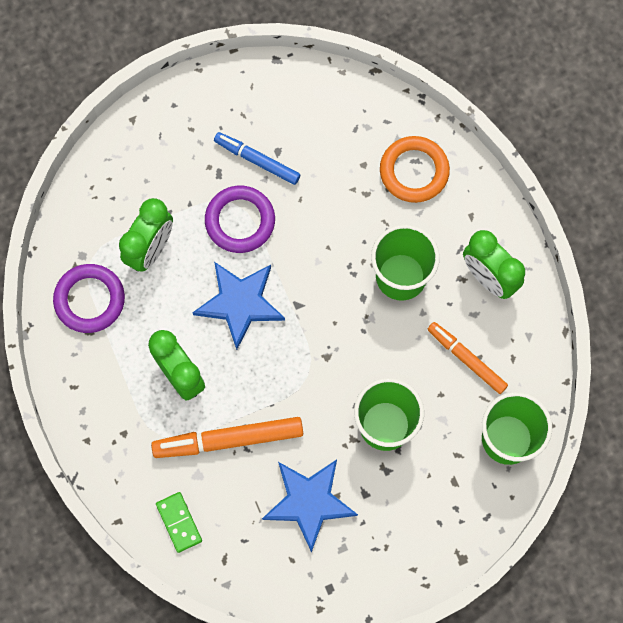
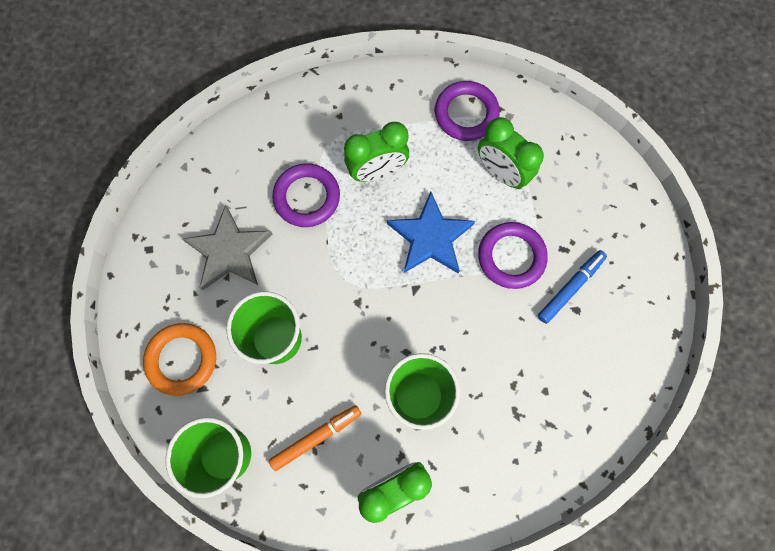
camera: 105 degrees right, 0 degrees up
(179, 522) = (249, 141): green domino -> none
(228, 440) = (307, 197): orange marker -> purple ring
(309, 502) = (229, 251): blue star -> grey star
(414, 171) = (527, 442): orange ring -> orange ring (182, 359)

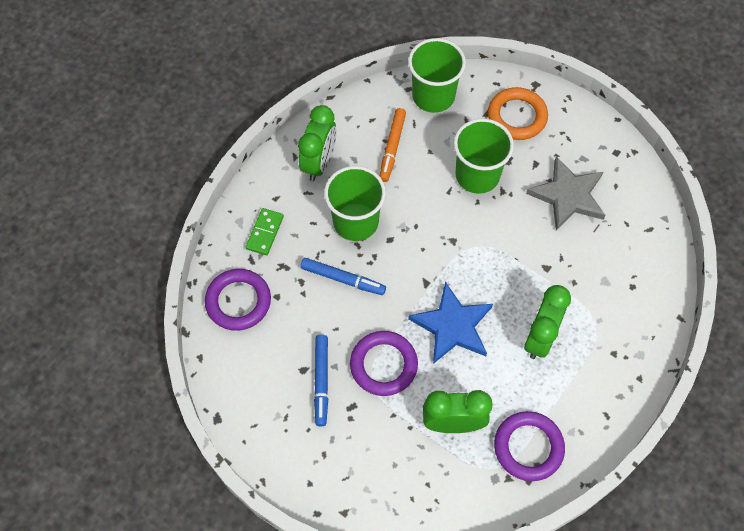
camera: 135 degrees right, 10 degrees down
(307, 197) = (564, 274): purple ring -> purple ring (238, 301)
(477, 354) = (343, 279): none -> blue marker
(505, 462) = (265, 232): none -> green domino

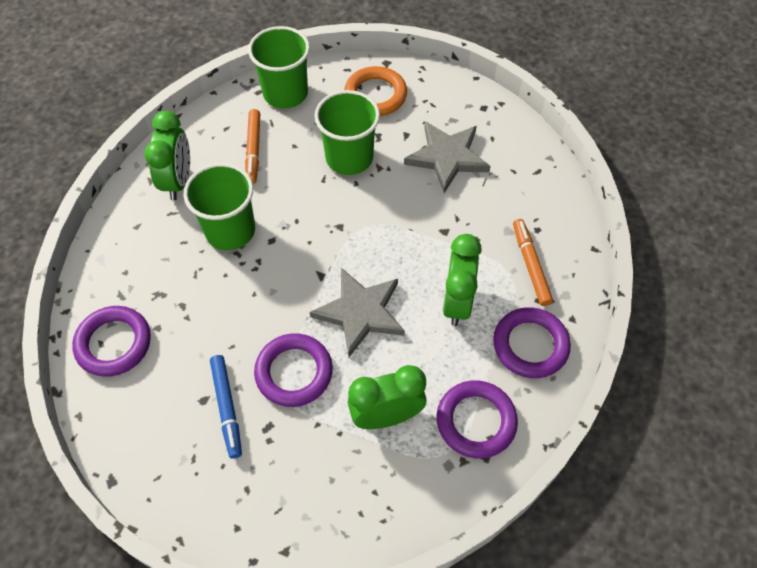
camera: 15 degrees left, 5 degrees down
(265, 232) = (131, 264): green domino -> none
(343, 279) = (228, 292): blue marker -> none
(452, 326) = (360, 312): blue star -> grey star
(594, 393) = (530, 345): none -> purple ring
(616, 319) = (530, 265): none -> orange marker

